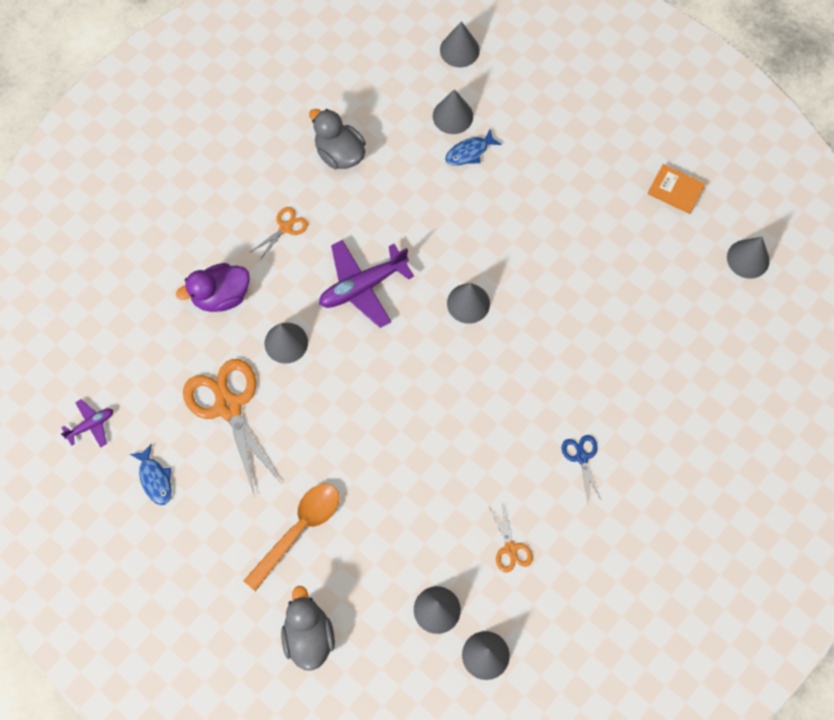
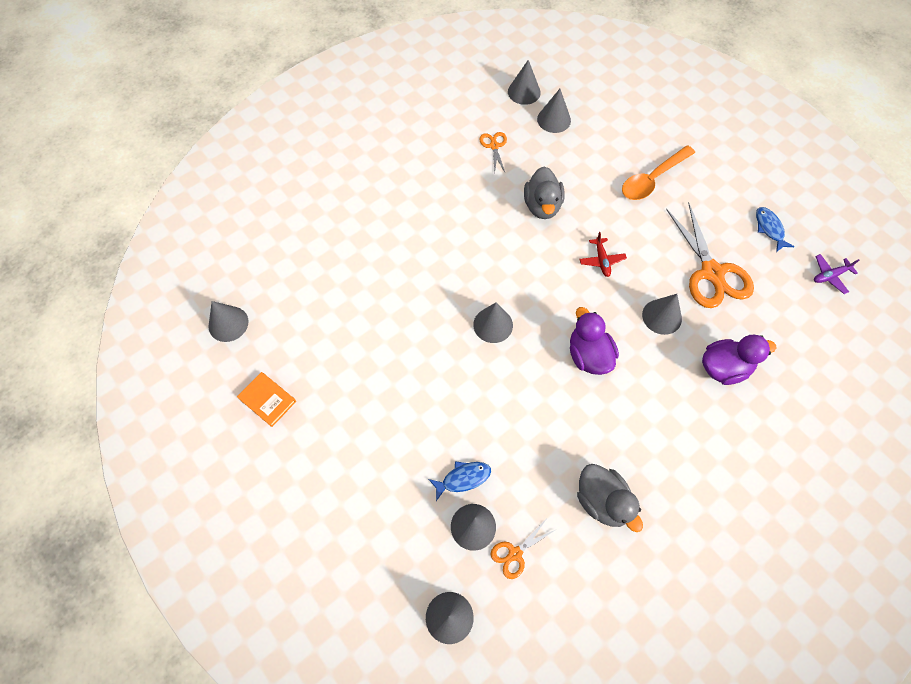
camera: 170 degrees left, 5 degrees down
(285, 227) = (662, 426): orange scissors -> orange scissors (515, 553)
(308, 636) = (646, 118): grey duck -> grey duck (542, 206)
(356, 401) = (601, 260): none -> red plane
(363, 286) = (588, 355): purple plane -> purple duck
(581, 457) = (425, 194): blue scissors -> none

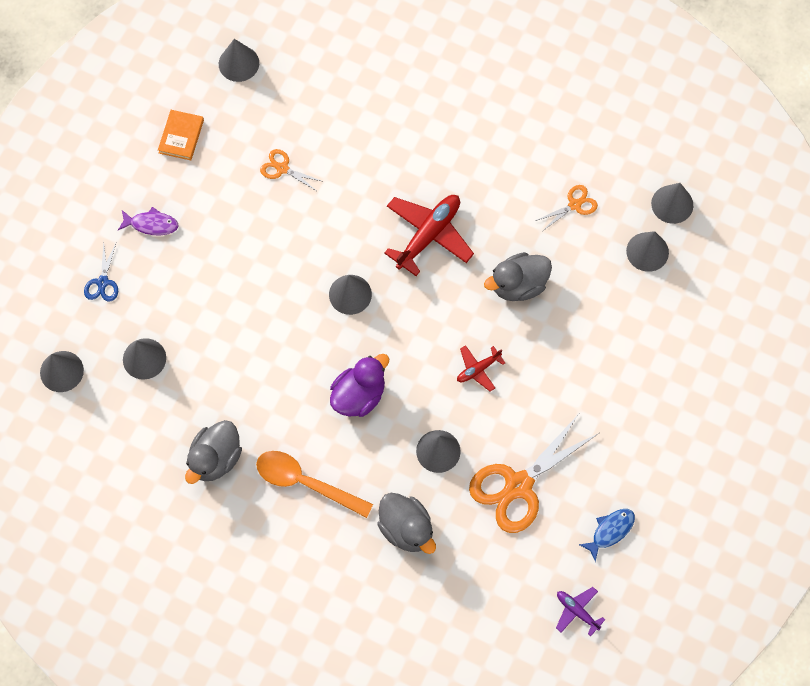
camera: 65 degrees right, 5 degrees up
(339, 463) = (151, 224): none -> purple fish
(374, 534) = (103, 282): none -> blue scissors
(463, 478) = (183, 332): blue fish -> none
(469, 248) = (428, 235): none -> red plane
(515, 553) = (136, 402): orange scissors -> orange scissors (282, 168)
(652, 179) = (615, 386): orange spoon -> orange spoon (305, 483)
(723, 368) = (406, 529): purple duck -> grey duck

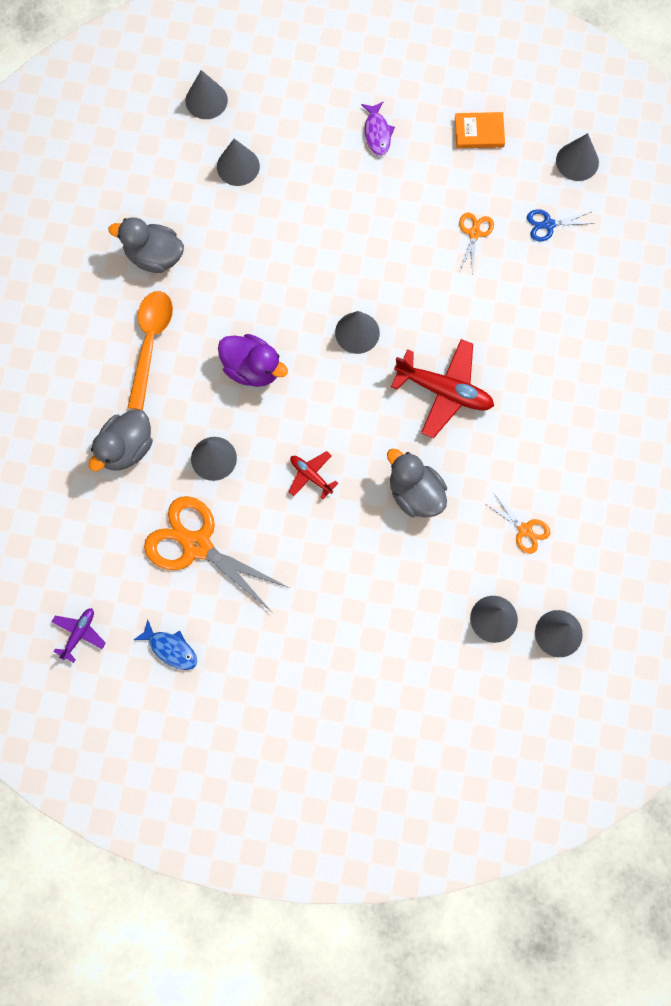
camera: 75 degrees right, 5 degrees up
(103, 282) = (305, 108): blue scissors -> blue scissors (548, 224)

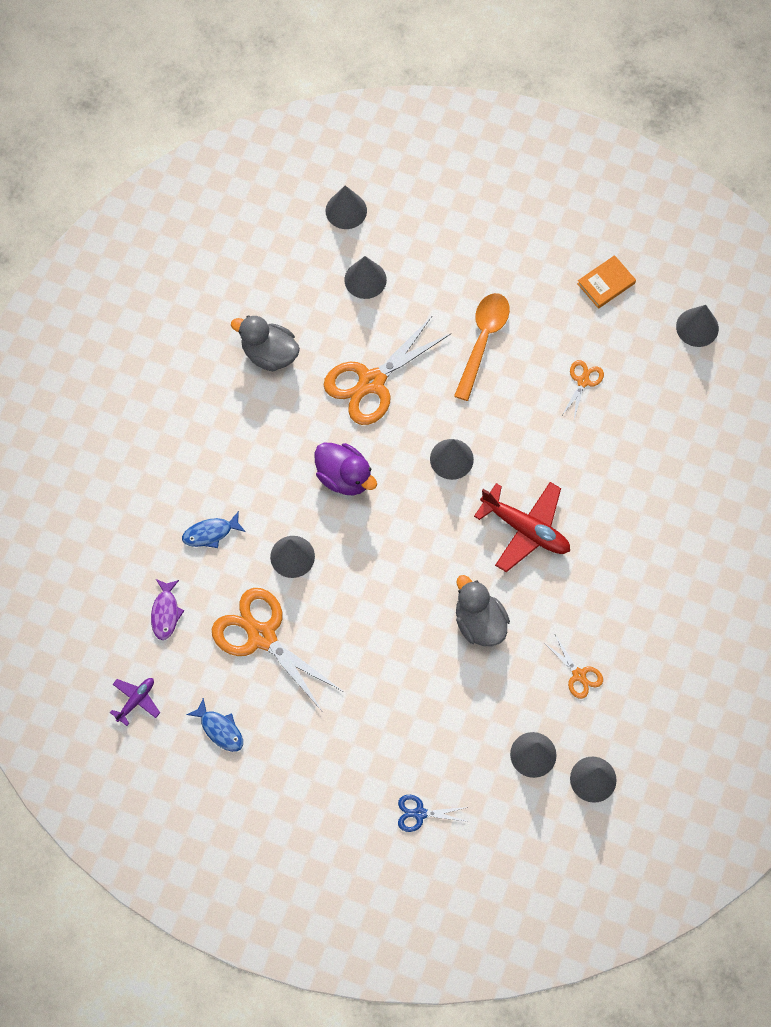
camera: 10 degrees right, 5 degrees down
(126, 448) = (210, 533): grey duck -> blue fish
(150, 343) = (251, 436): orange spoon -> orange spoon (483, 340)
(263, 268) = (372, 382): none -> orange scissors
(311, 476) = (382, 589): red plane -> none
(377, 133) = (506, 268): purple fish -> purple fish (165, 612)
(479, 132) = (606, 283): orange book -> orange book turned 45 degrees counterclockwise
(548, 224) = (657, 384): blue scissors -> blue scissors (420, 813)

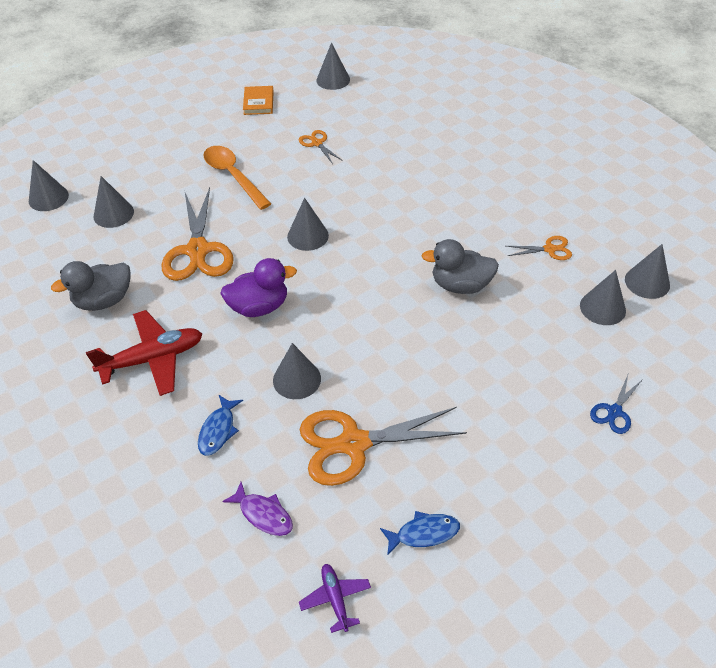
camera: 55 degrees left, 20 degrees down
(525, 529) = (403, 223): red plane -> red plane (153, 359)

